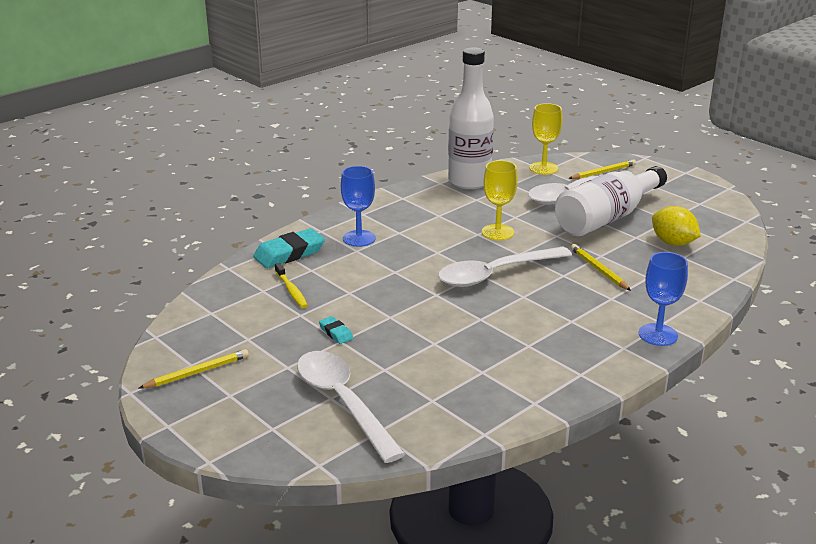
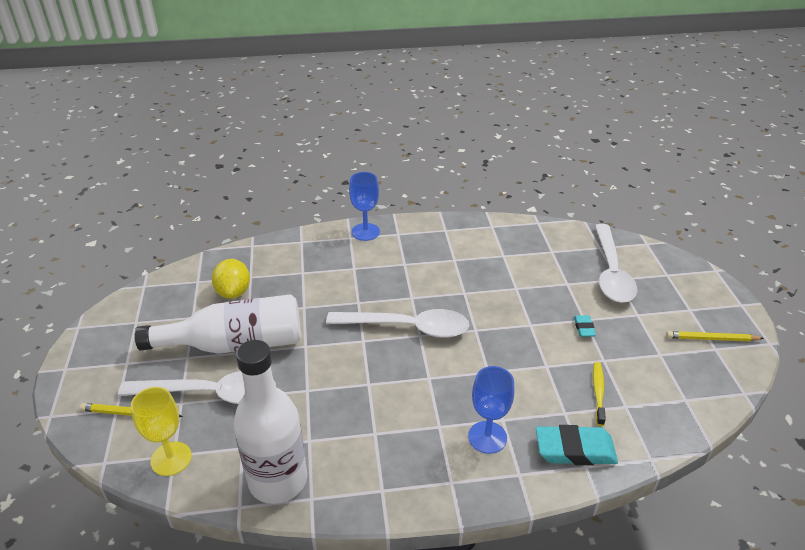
camera: 145 degrees left, 10 degrees up
(497, 232) = (349, 376): yellow goblet -> none
(598, 269) = (326, 294): yellow pencil -> none

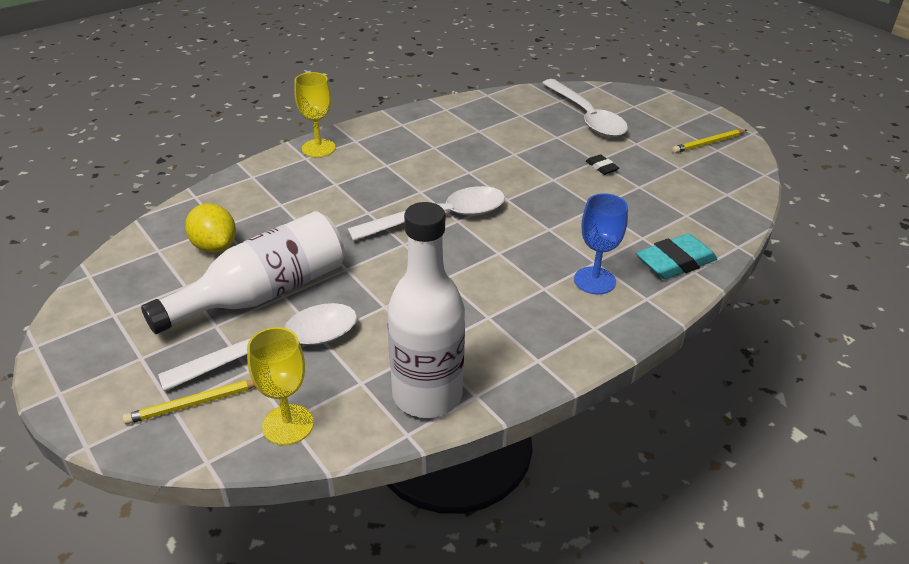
camera: 30 degrees left, 0 degrees up
(365, 232) = (318, 148): blue goblet -> yellow goblet
(584, 328) = (601, 167): turquoise eraser -> black eraser
(598, 392) = (656, 212): yellow toothbrush -> none

